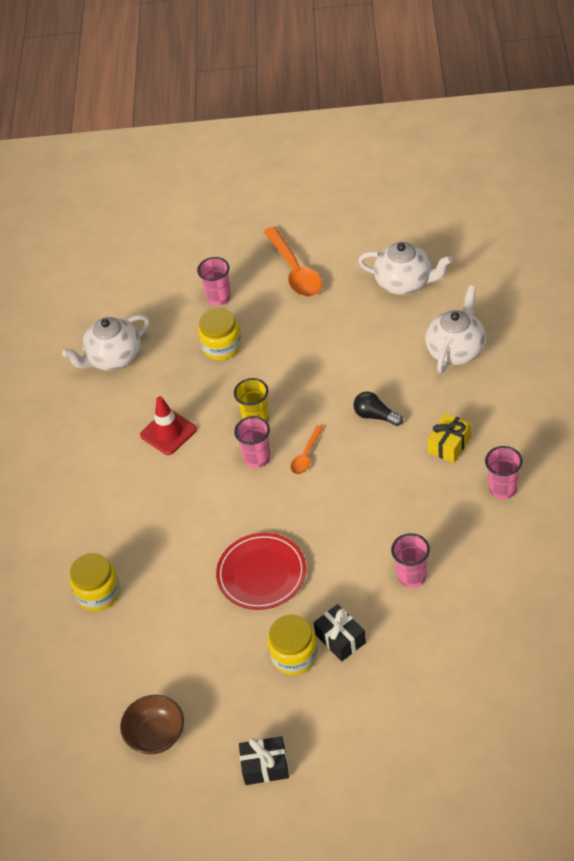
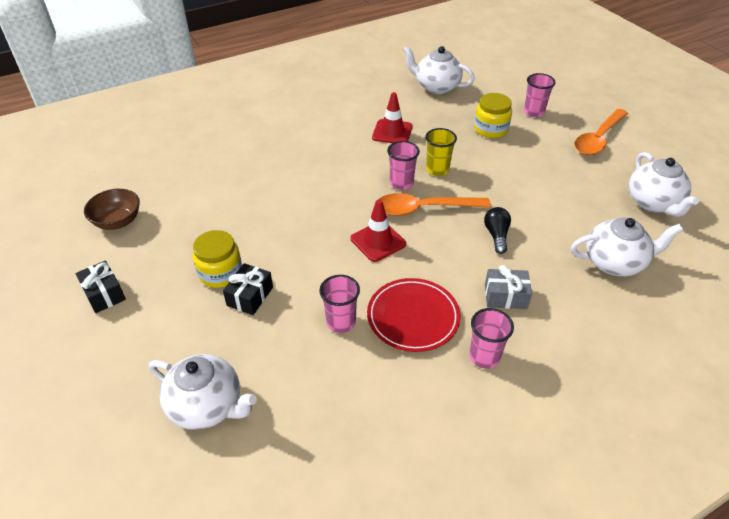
camera: 55 degrees right, 5 degrees down
(98, 593) = (232, 150): yellow jar -> none
(261, 574) = (292, 225): red plate -> red plate (413, 317)
(306, 455) = (424, 209): orange spoon -> orange spoon, size x1.90
(328, 510) = (378, 241): none -> red traffic cone
(449, 444) = (505, 296): yellow gift -> grey gift
(451, 705) = (207, 406): none -> white teapot

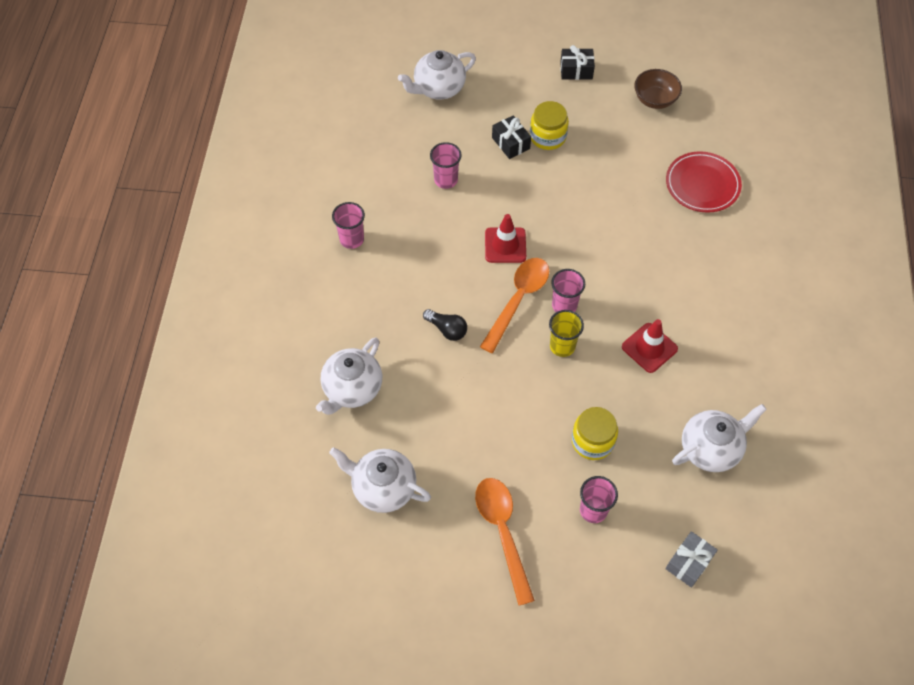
camera: 125 degrees right, 15 degrees up
(413, 317) = (416, 221): red plate -> red plate (702, 184)
(505, 296) = (386, 288): grey gift -> grey gift (689, 563)

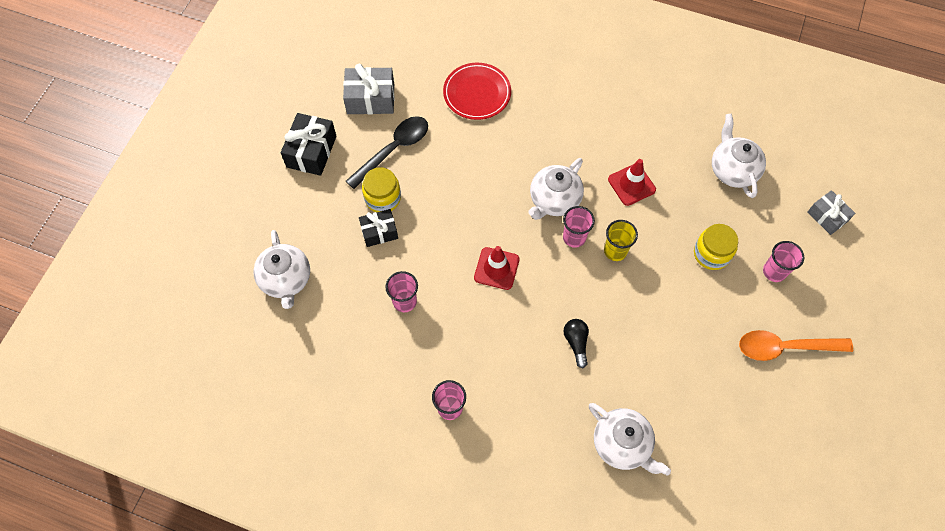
camera: 75 degrees left, 5 degrees up
(383, 488) = (729, 438): white teapot -> white teapot (554, 200)
(447, 329) = (576, 343): black light bulb -> black light bulb turned 60 degrees counterclockwise
(518, 300) = (559, 274): orange spoon -> none
(576, 70) = (311, 151): black gift -> black gift, size x1.54
(604, 132) = (393, 150): none -> black spoon
(655, 99) = (370, 99): brown bowl -> grey gift

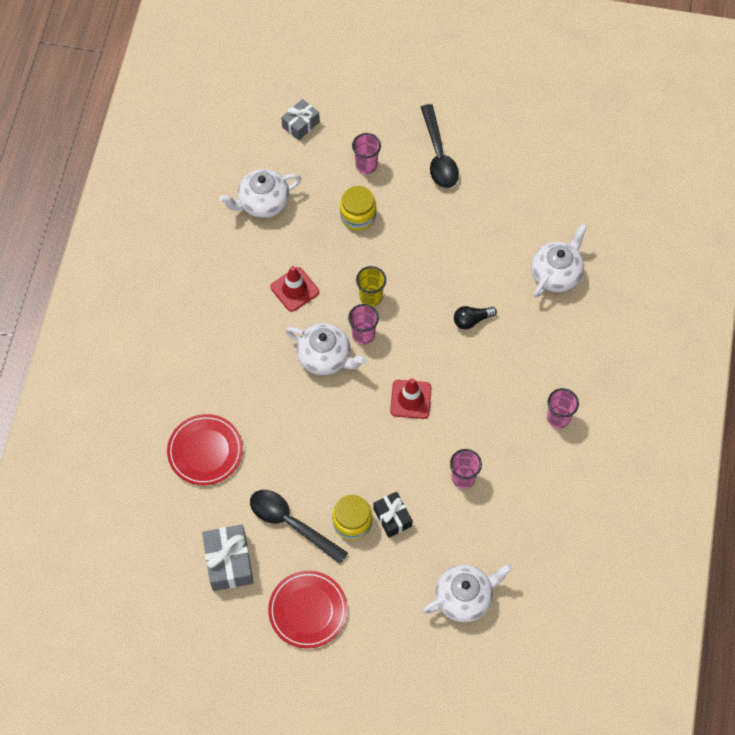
camera: 100 degrees left, 0 degrees up
(311, 151) = (308, 610): black gift -> red plate
(785, 347) = (438, 155): orange spoon -> black spoon

